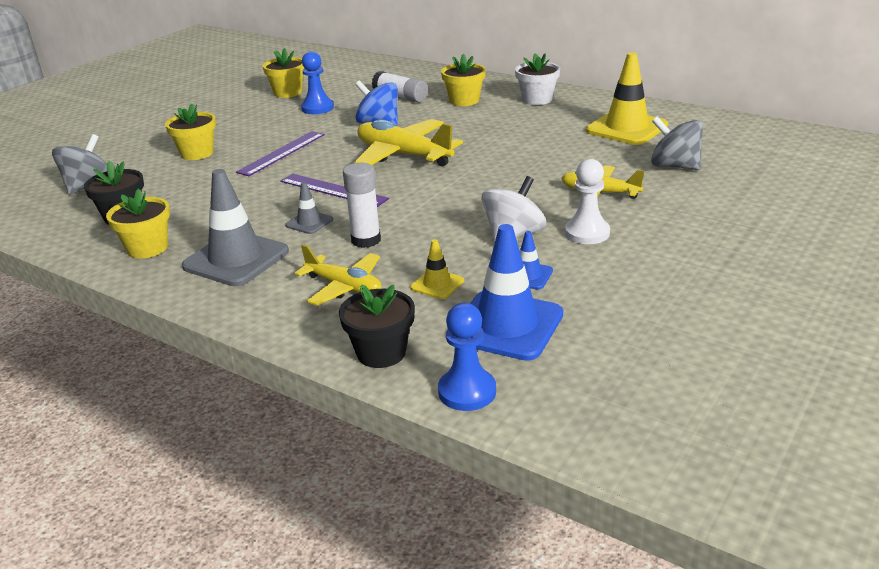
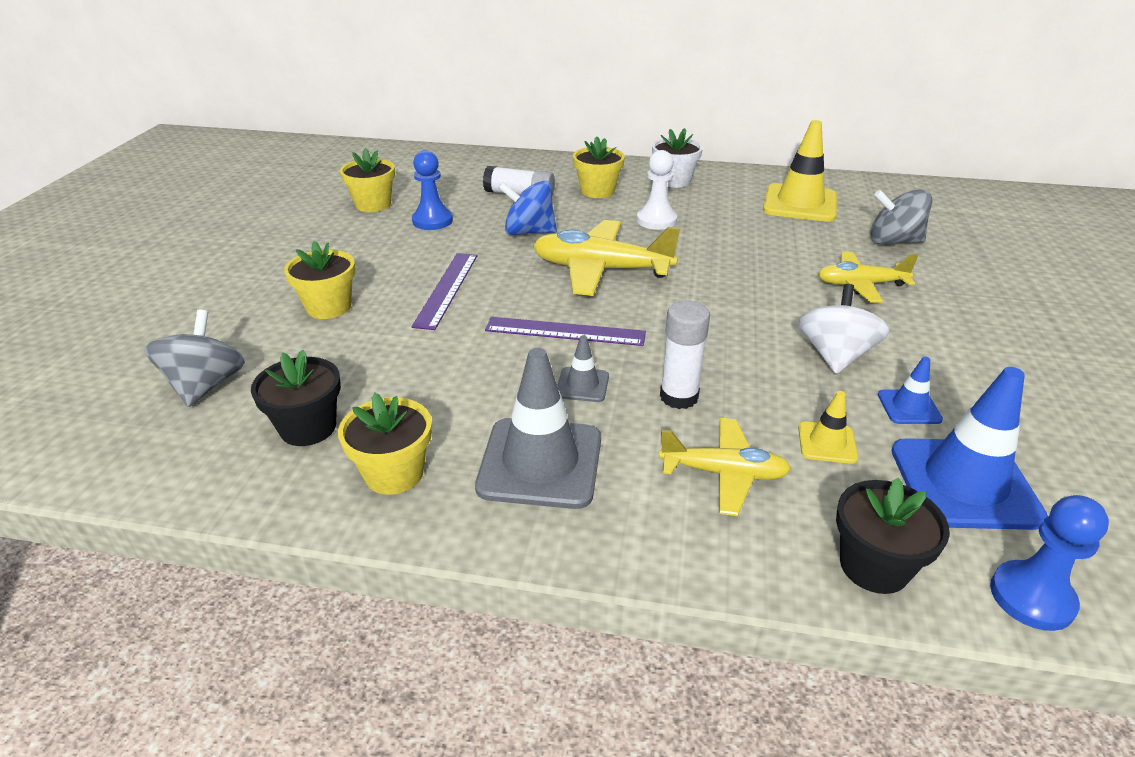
camera: 25 degrees left, 5 degrees up
(587, 233) = (904, 337): white pawn -> white pawn (656, 220)

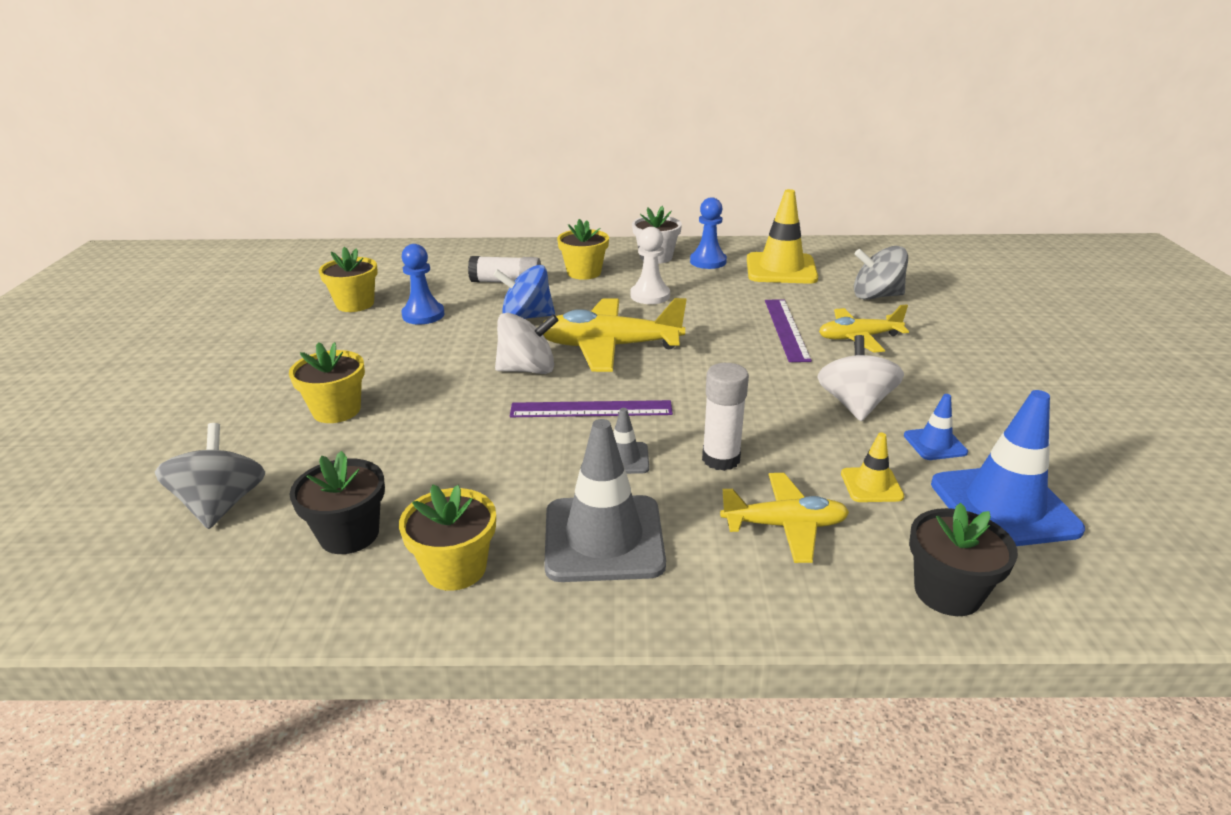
camera: 10 degrees left, 5 degrees down
(446, 289) = (458, 380): purple ruler -> purple ruler (786, 329)
(515, 285) = (528, 369): none -> white spinning top
(1031, 597) = (1091, 600): blue pawn -> blue pawn (708, 261)

